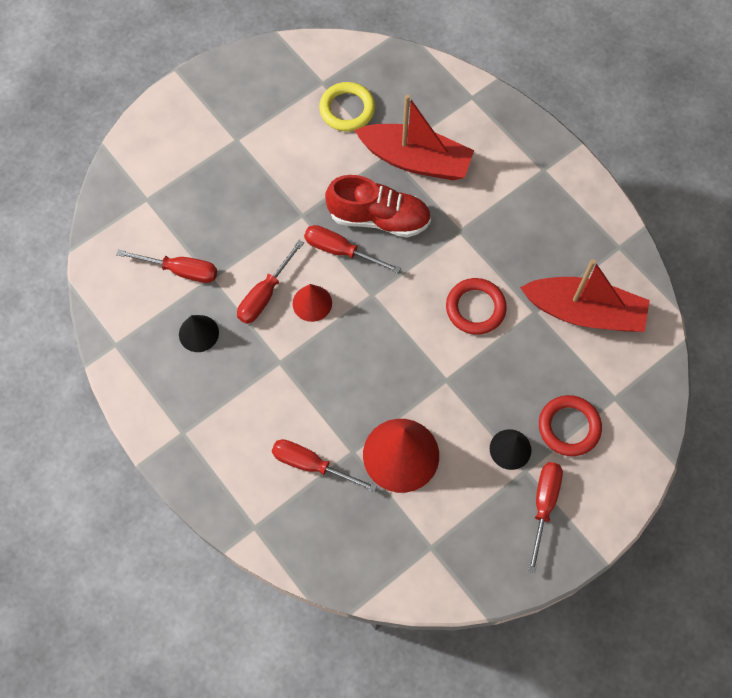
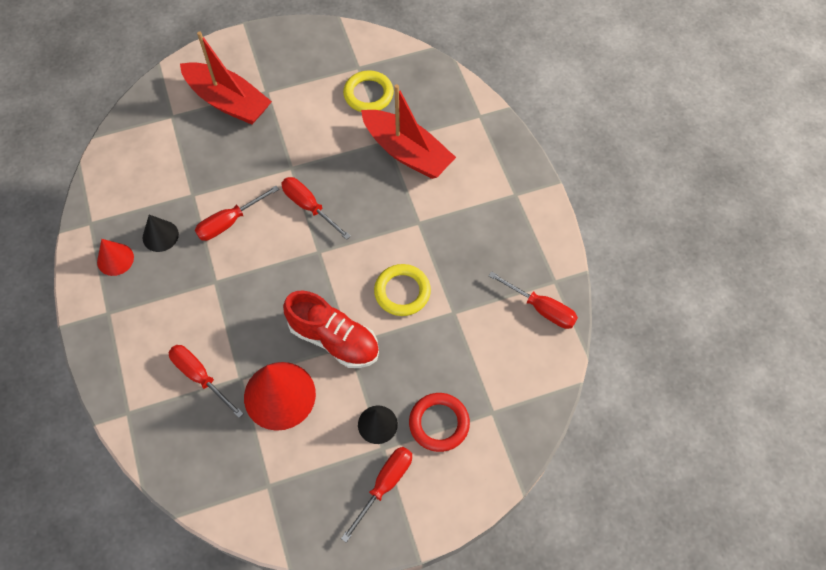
camera: 20 degrees right, 5 degrees down
(180, 270) = (170, 181): red screwdriver -> red screwdriver (541, 308)
(312, 303) = (265, 242): red cone -> red cone (115, 259)
(379, 218) = (354, 190): red shoe -> red shoe (334, 339)
(475, 308) = (402, 292): red ring -> yellow ring
(584, 312) = (497, 327): red boat -> red boat (228, 101)

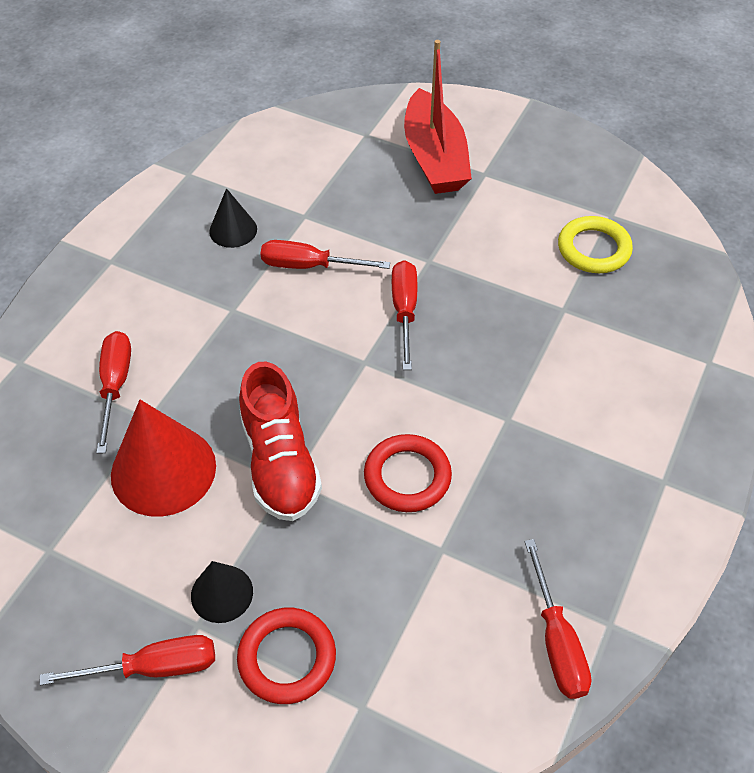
camera: 45 degrees right, 10 degrees down
(115, 259) = (171, 220): red cone -> none
(402, 292) = (407, 476): yellow ring -> red ring
(407, 152) = (575, 337): red boat -> none

